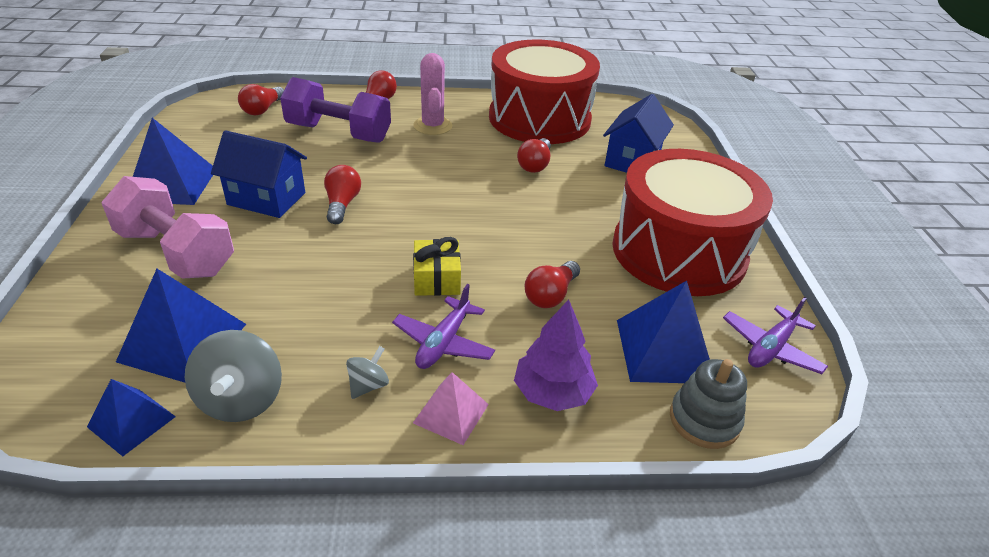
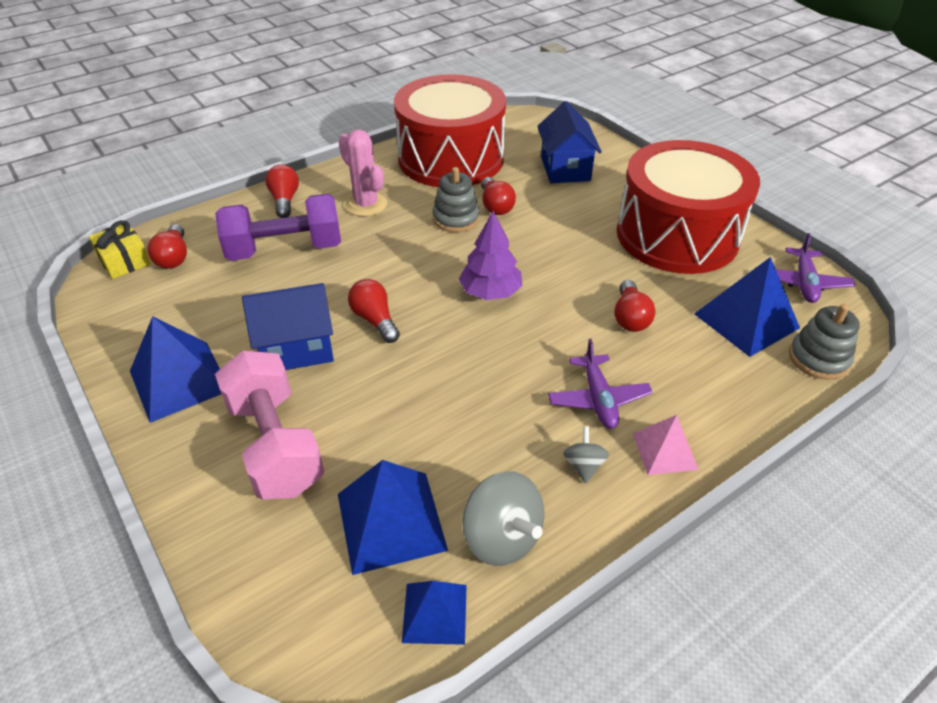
camera: 30 degrees left, 5 degrees up
(176, 252) = (275, 445): pink dumbbell -> pink dumbbell turned 60 degrees clockwise
(437, 279) = (533, 348): yellow gift -> yellow gift (124, 261)
(490, 161) = (456, 219): none -> grey stacking toy
(553, 392) = (712, 394): purple tree -> purple tree (490, 292)

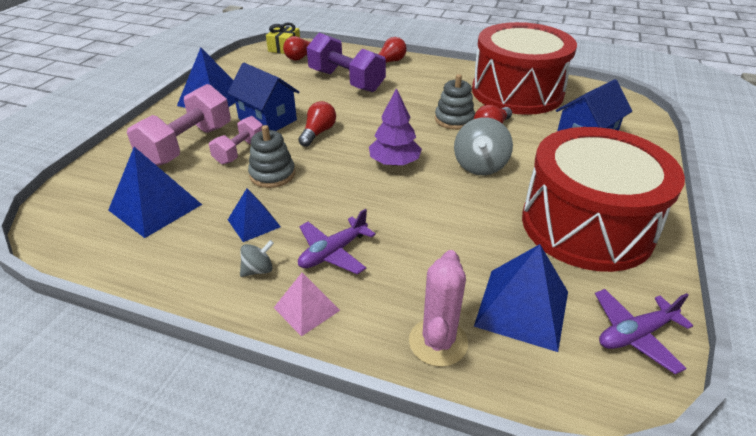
camera: 55 degrees right, 5 degrees down
(345, 400) = (240, 152): none -> pink dumbbell
(366, 204) = (422, 85): pink cactus -> pink cactus (438, 342)
(434, 613) = (93, 252): blue pyramid -> blue pyramid (253, 223)
(502, 538) = (167, 256): grey spinning top -> grey spinning top (480, 166)
(630, 317) = (443, 236): red light bulb -> none
(818, 359) = (526, 381): grey stacking toy -> grey stacking toy (272, 174)

